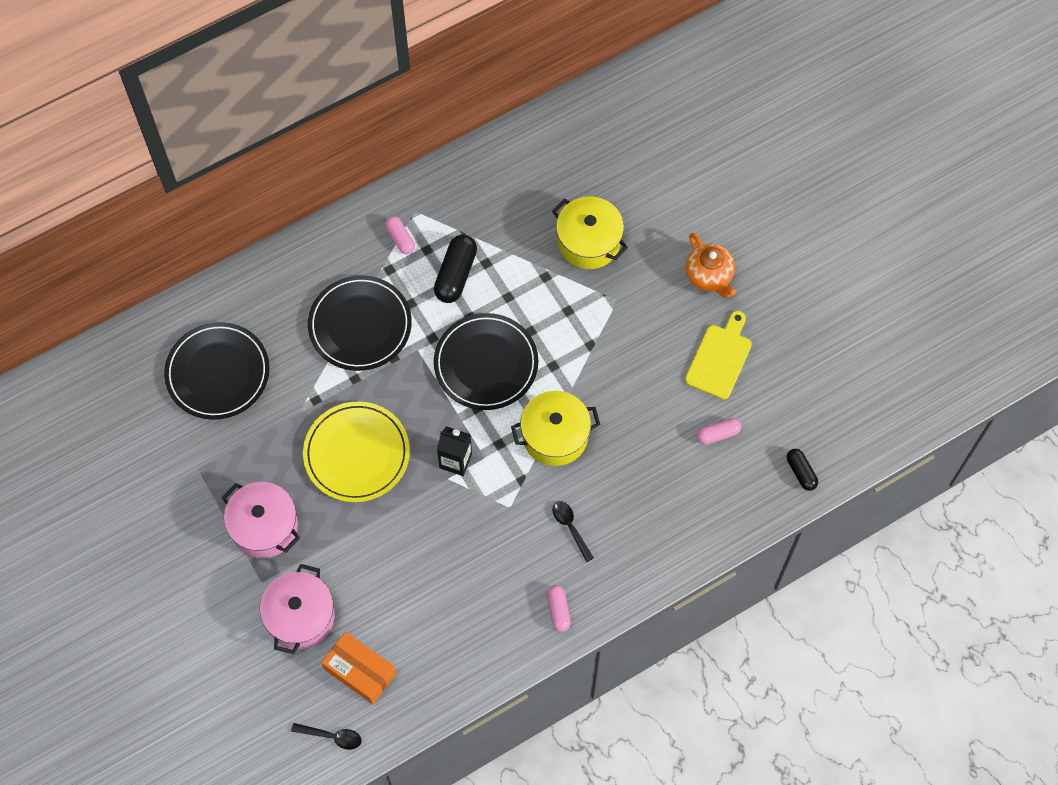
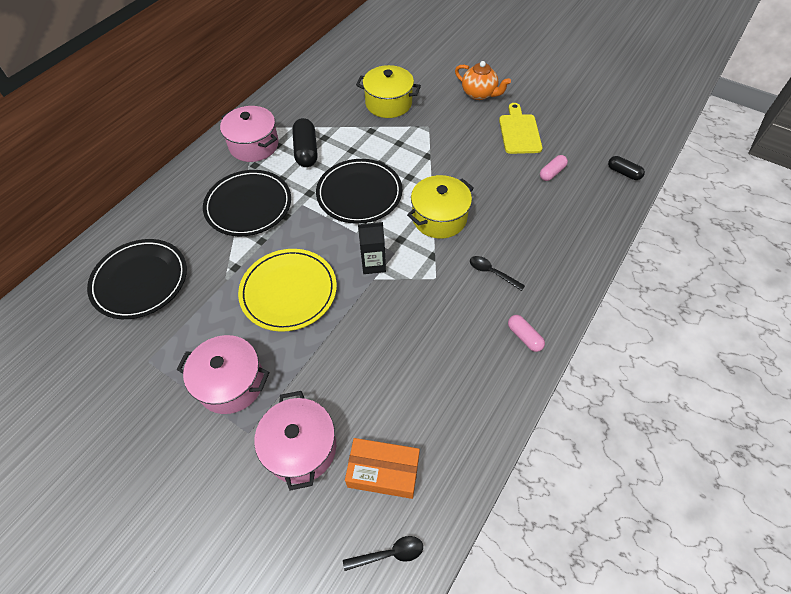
camera: 25 degrees left, 10 degrees down
(400, 239) = (254, 145): pink capsule -> pink pot

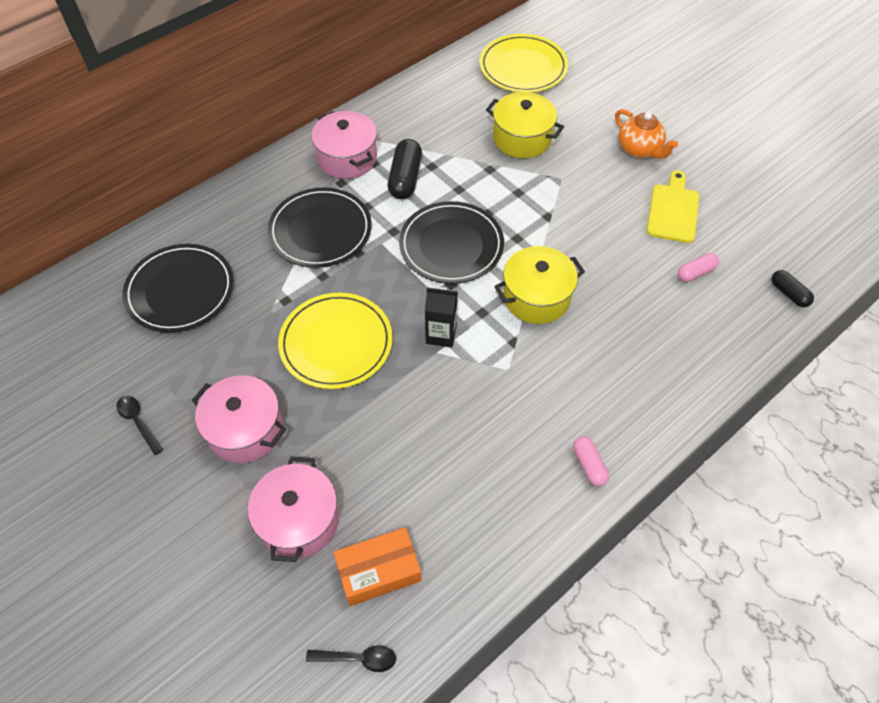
camera: 15 degrees right, 0 degrees up
(372, 52) = (523, 67): none -> yellow plate
(383, 471) = (379, 571): orange box -> orange box turned 45 degrees counterclockwise
(492, 273) = (577, 379): black spoon -> black spoon (138, 422)

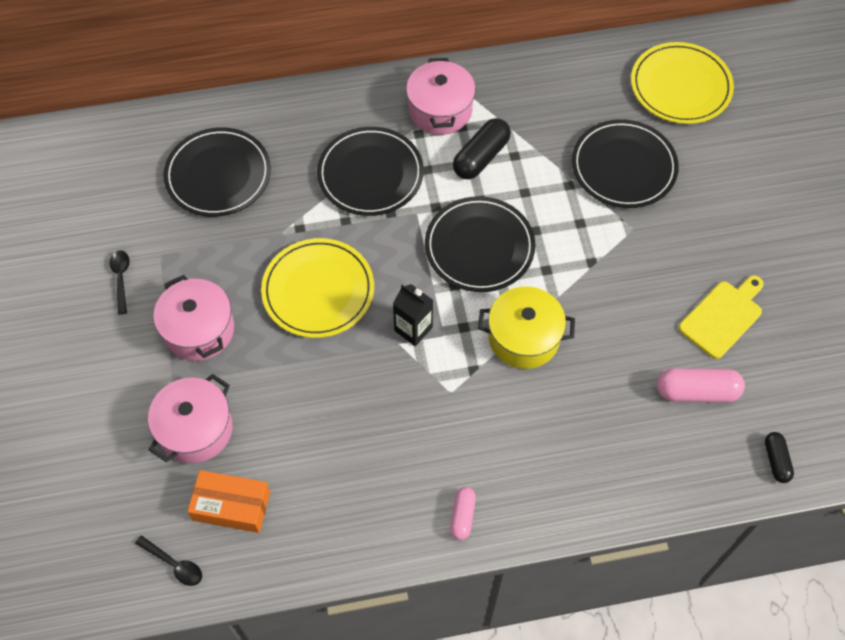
camera: 30 degrees right, 5 degrees up
(522, 138) = (623, 167): yellow pot -> black plate
(639, 149) = (737, 235): orange teapot -> none
(695, 272) = (697, 391): pink capsule -> pink capsule, size x1.68

